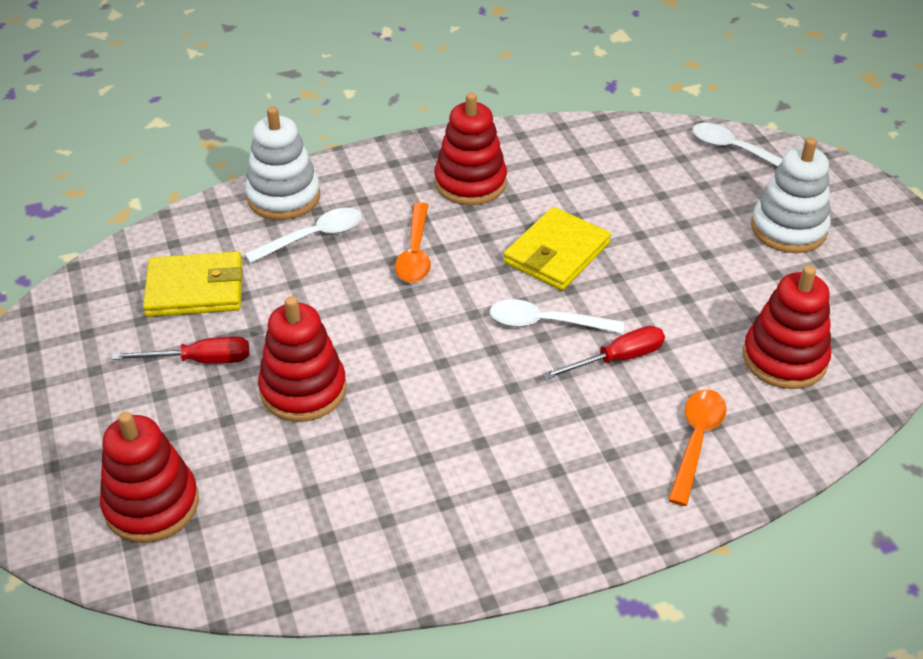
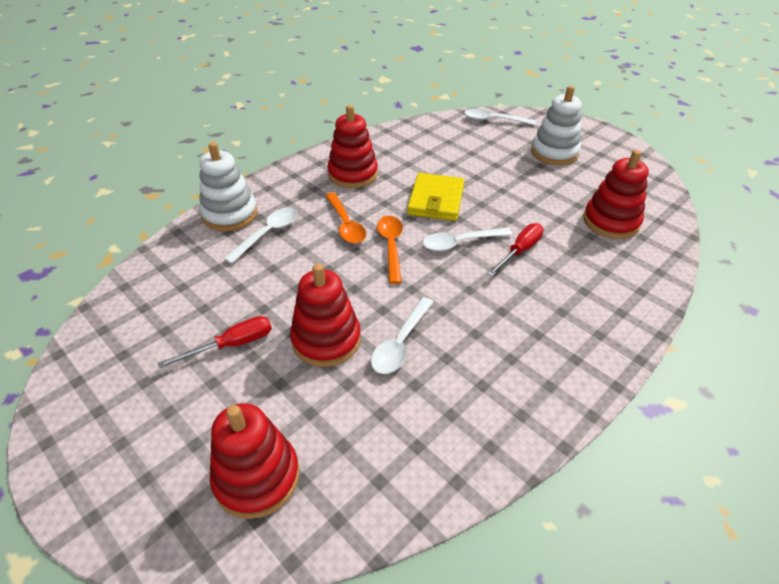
camera: 25 degrees left, 0 degrees up
(195, 289) = (198, 294): yellow wallet -> none
(384, 423) = (400, 343): none -> white spoon
(696, 441) = (604, 285): orange spoon -> orange spoon (391, 246)

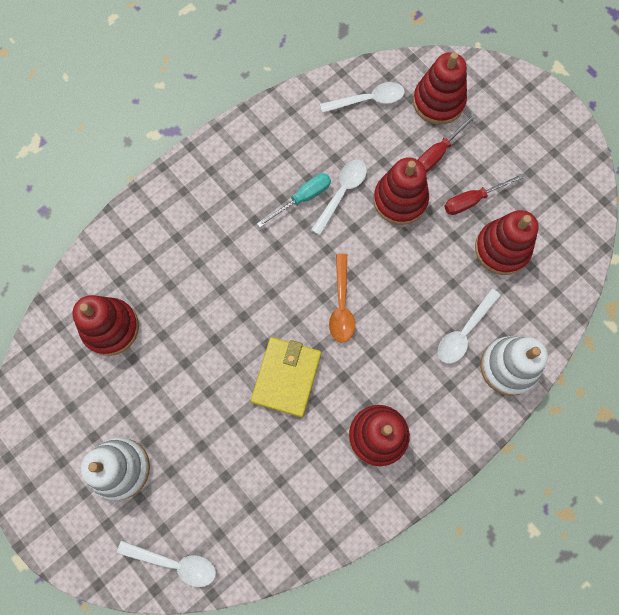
camera: 175 degrees left, 30 degrees up
(209, 299) = (502, 249): none -> red stacking toy
(345, 224) = (385, 341): orange spoon -> none
(449, 334) = (302, 198): none -> turquoise screwdriver
(460, 243) = (273, 306): white spoon -> white spoon (368, 100)
(519, 251) = (218, 290): red screwdriver -> red screwdriver (438, 153)

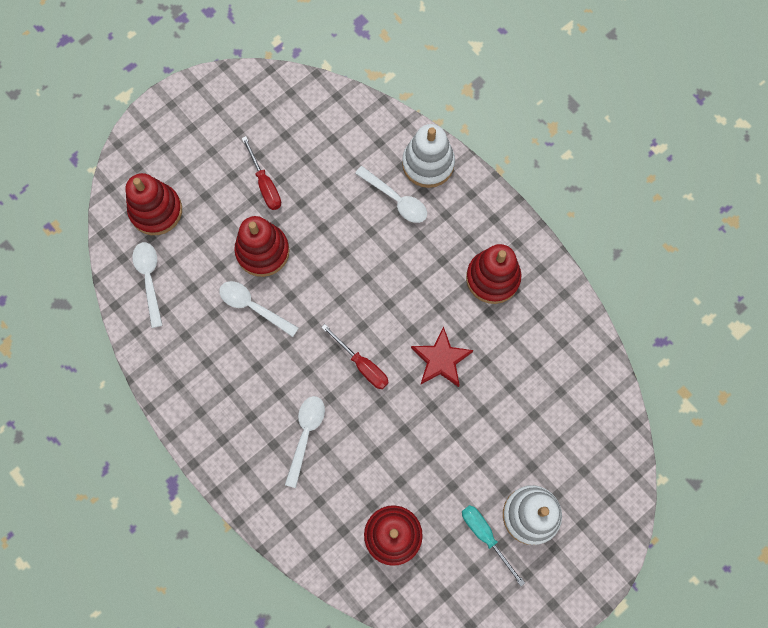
camera: 90 degrees left, 0 degrees up
(175, 563) = (612, 458): white spoon -> white spoon (305, 435)
(286, 377) = (441, 360): yellow wallet -> red star
(302, 198) = (258, 345): turquoise screwdriver -> turquoise screwdriver (485, 536)
(341, 305) = (370, 308): orange spoon -> none
(438, 153) = (213, 213): red screwdriver -> red screwdriver (362, 365)
(502, 249) = (315, 162): red stacking toy -> none

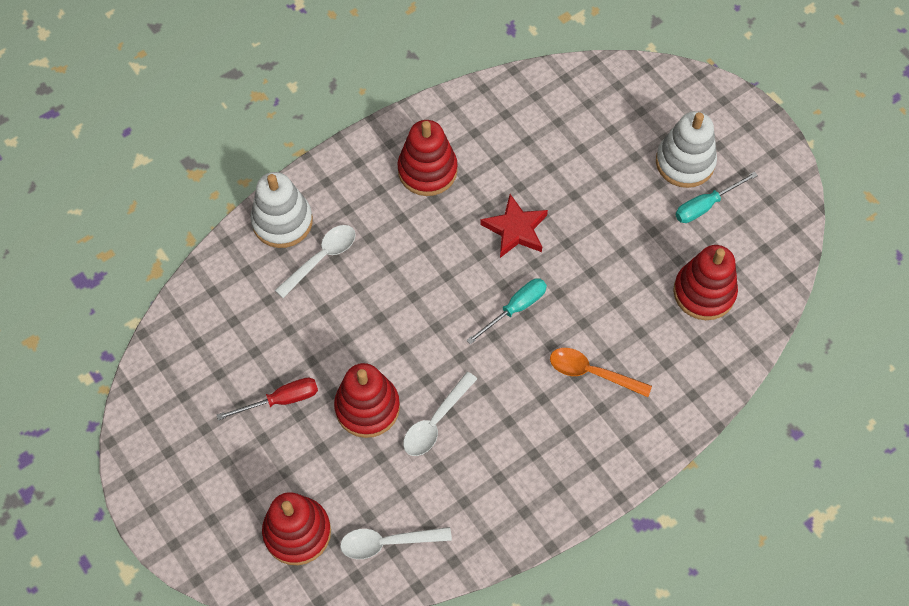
camera: 85 degrees left, 10 degrees down
(305, 435) = (592, 373): white spoon -> orange spoon
(362, 365) = (515, 309): red screwdriver -> turquoise screwdriver

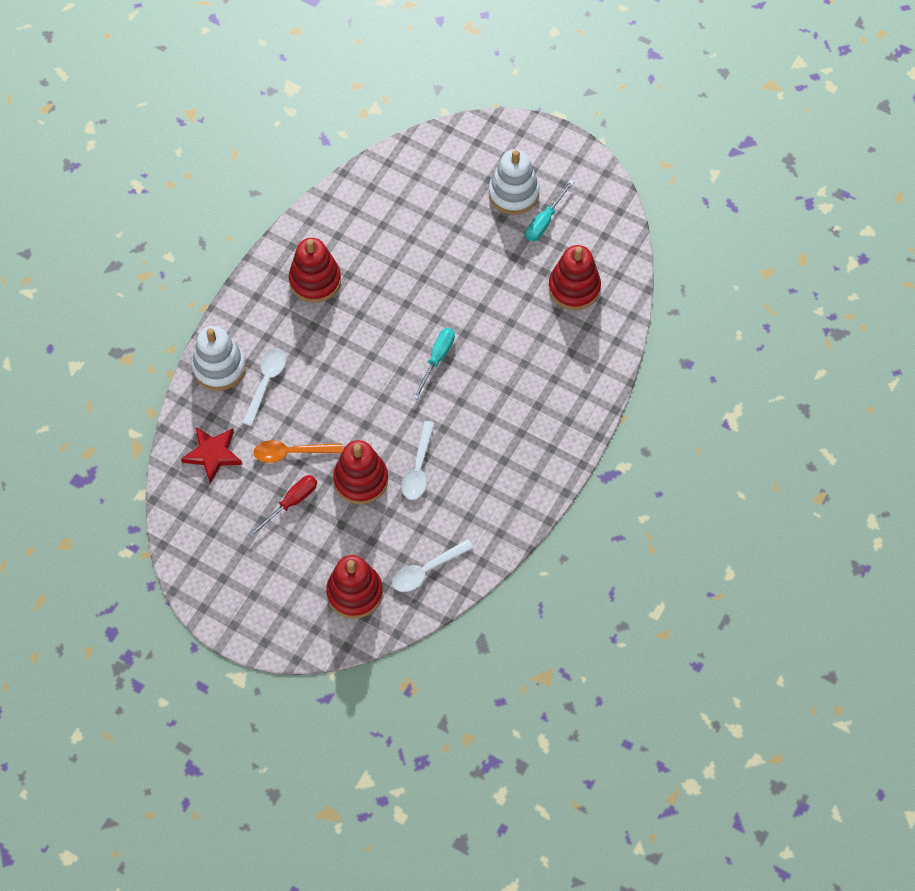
camera: 25 degrees left, 0 degrees up
(515, 229) = (407, 298): red star -> red star (213, 454)
(592, 373) = (518, 382): orange spoon -> orange spoon (291, 453)

